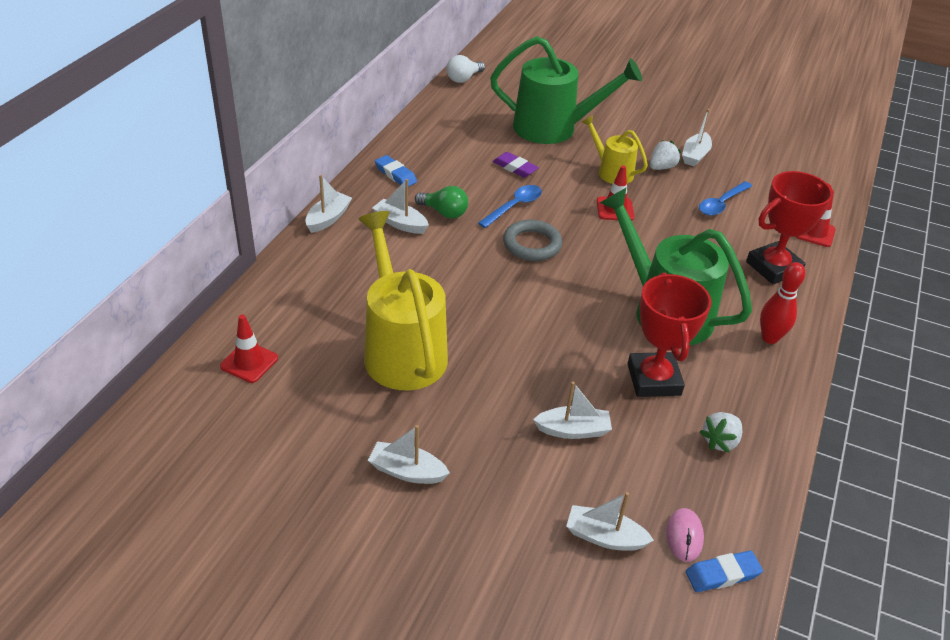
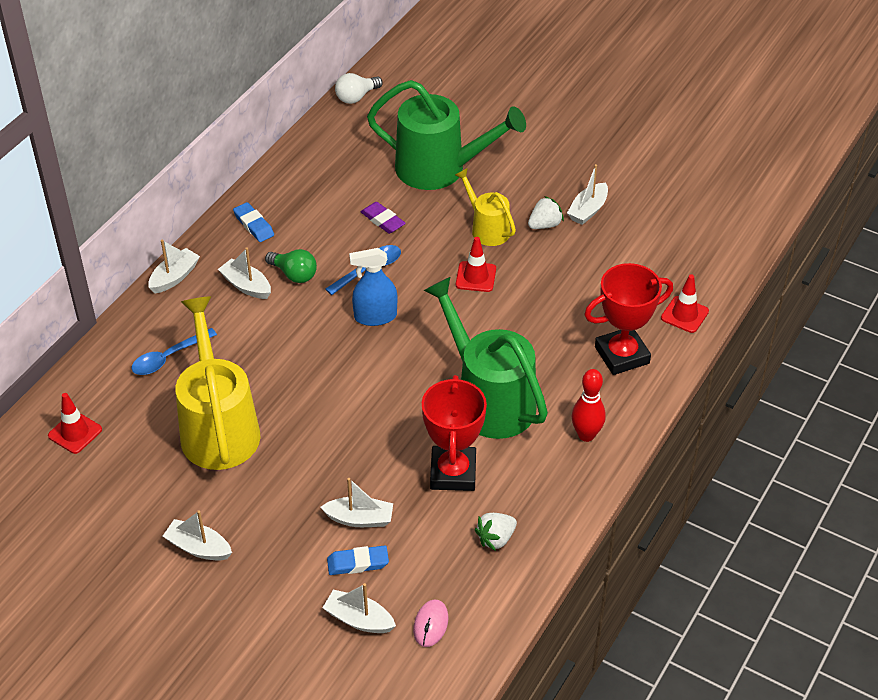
camera: 10 degrees right, 5 degrees up
(532, 244) = (375, 316): grey ring -> blue spray bottle
(721, 204) = (595, 274): blue spoon -> blue spoon (168, 358)
(722, 574) = (453, 660): blue eraser -> blue eraser (358, 563)

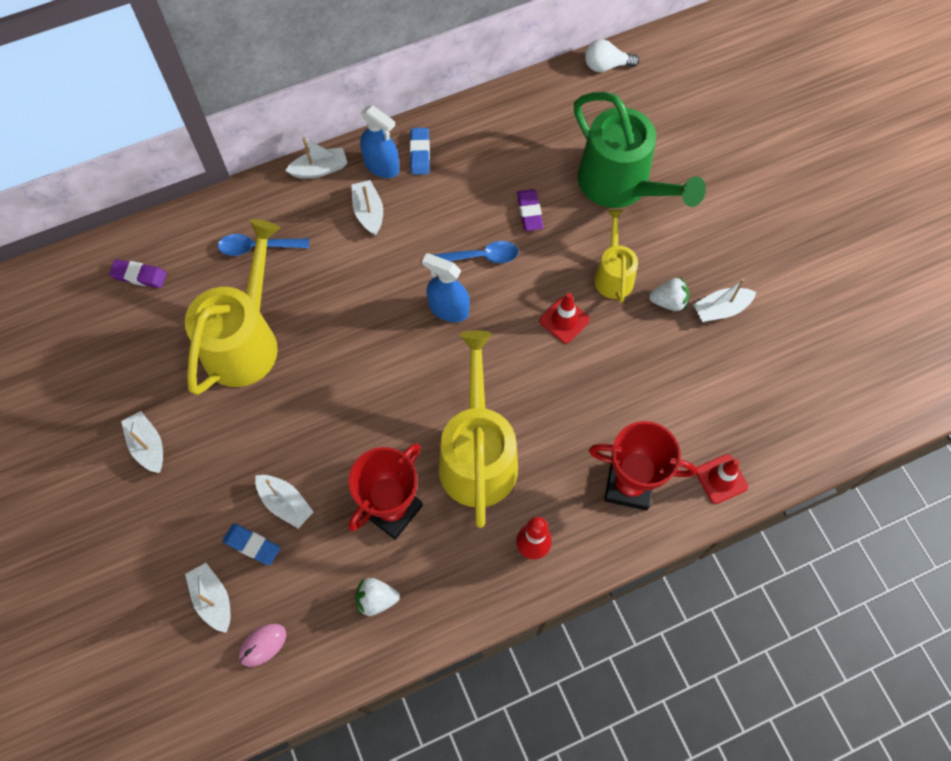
camera: 35 degrees right, 20 degrees up
(75, 433) = (139, 275): red traffic cone -> purple eraser
(228, 249) = (381, 166): none -> blue spray bottle
(294, 274) = (415, 224): green light bulb -> none
(488, 399) = (477, 455): green watering can -> yellow watering can

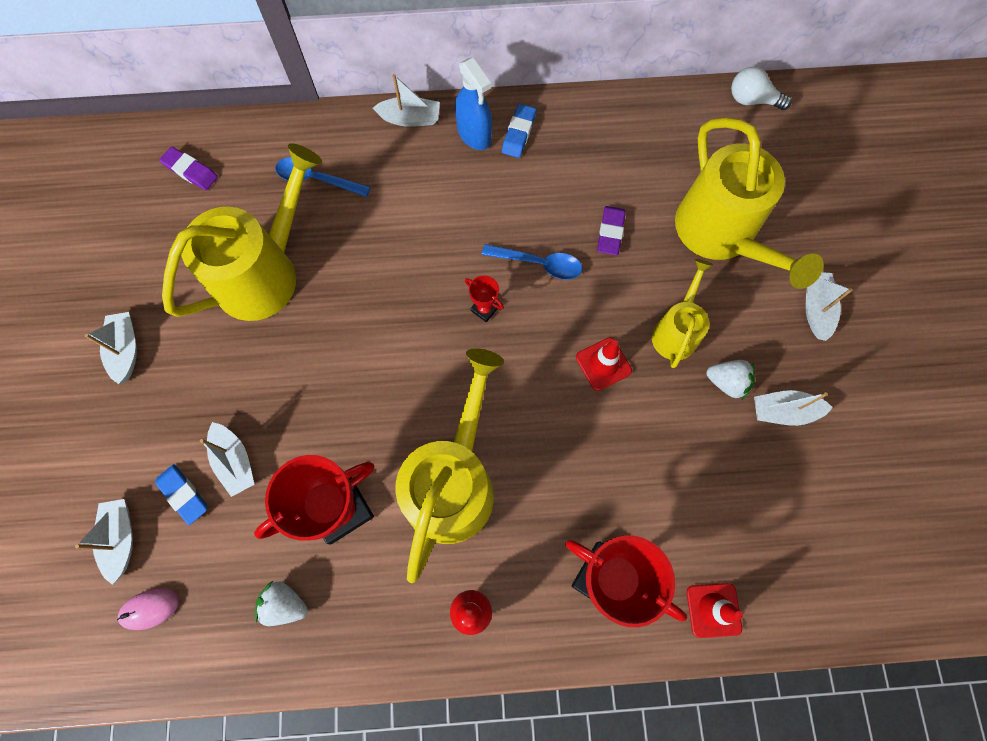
camera: 20 degrees right, 5 degrees up
(368, 212) = (442, 179): white boat -> white boat (815, 308)
(448, 309) = (484, 309): blue spray bottle -> red trophy
(621, 186) = (721, 235): green watering can -> yellow watering can

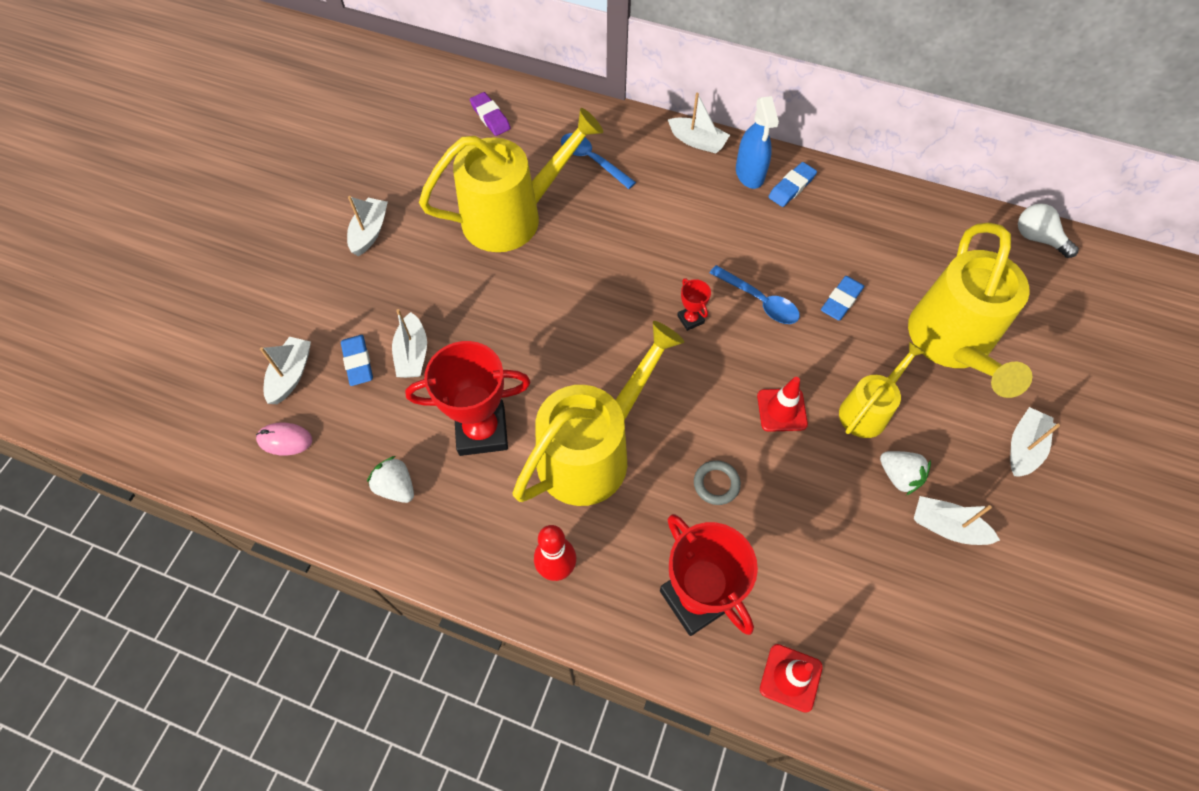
camera: 25 degrees right, 10 degrees down
(577, 462) = (716, 484): none -> grey ring
(610, 232) = (841, 300): purple eraser -> blue eraser

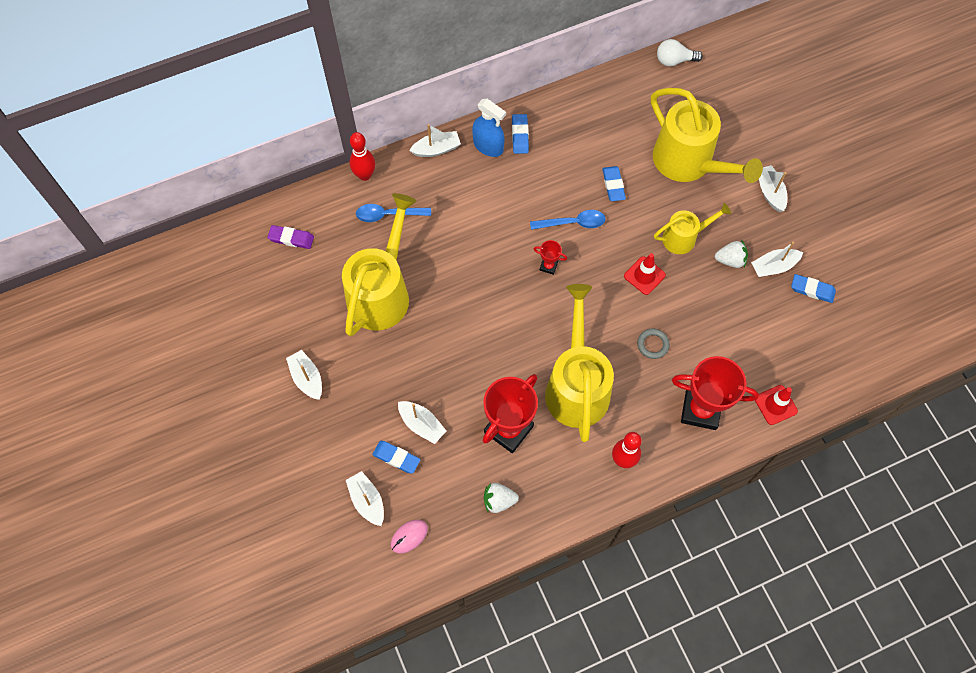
camera: 45 degrees left, 5 degrees up
(609, 115) = (365, 175): none -> red bowling pin
(867, 410) = (684, 237): yellow watering can -> yellow watering can turned 75 degrees clockwise
(972, 594) = (812, 290): none -> blue eraser

